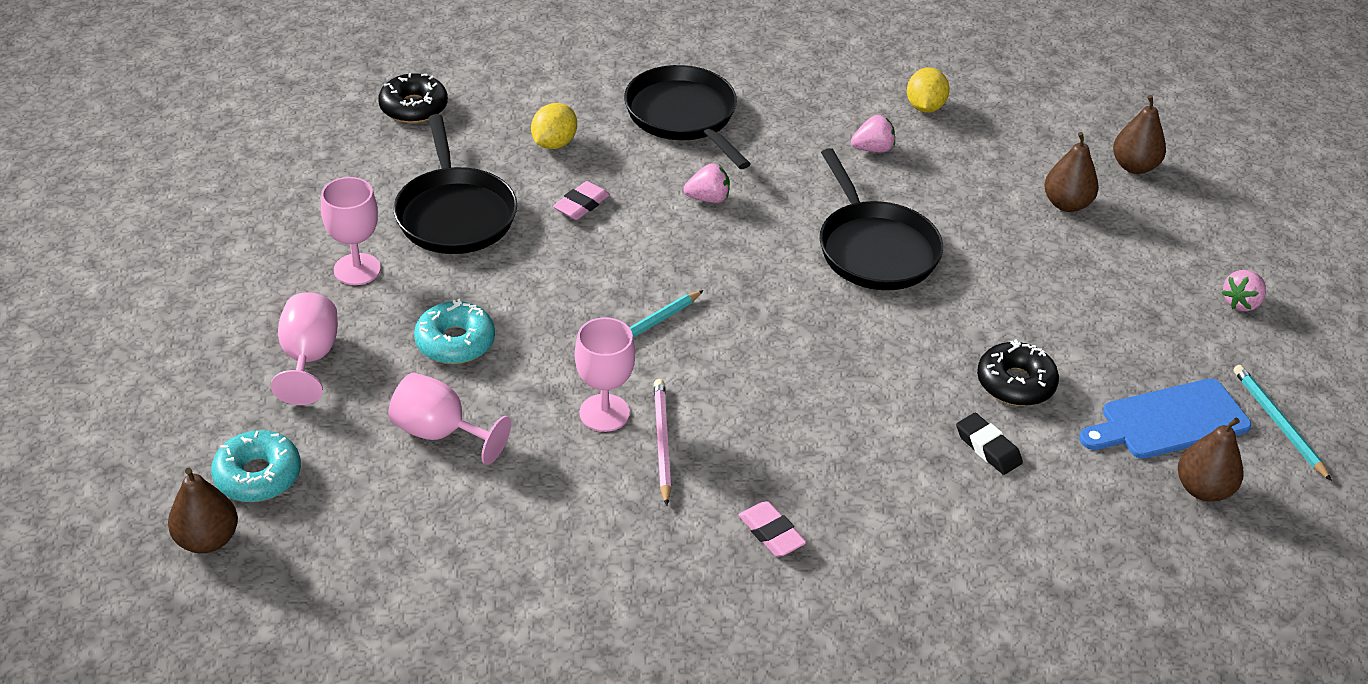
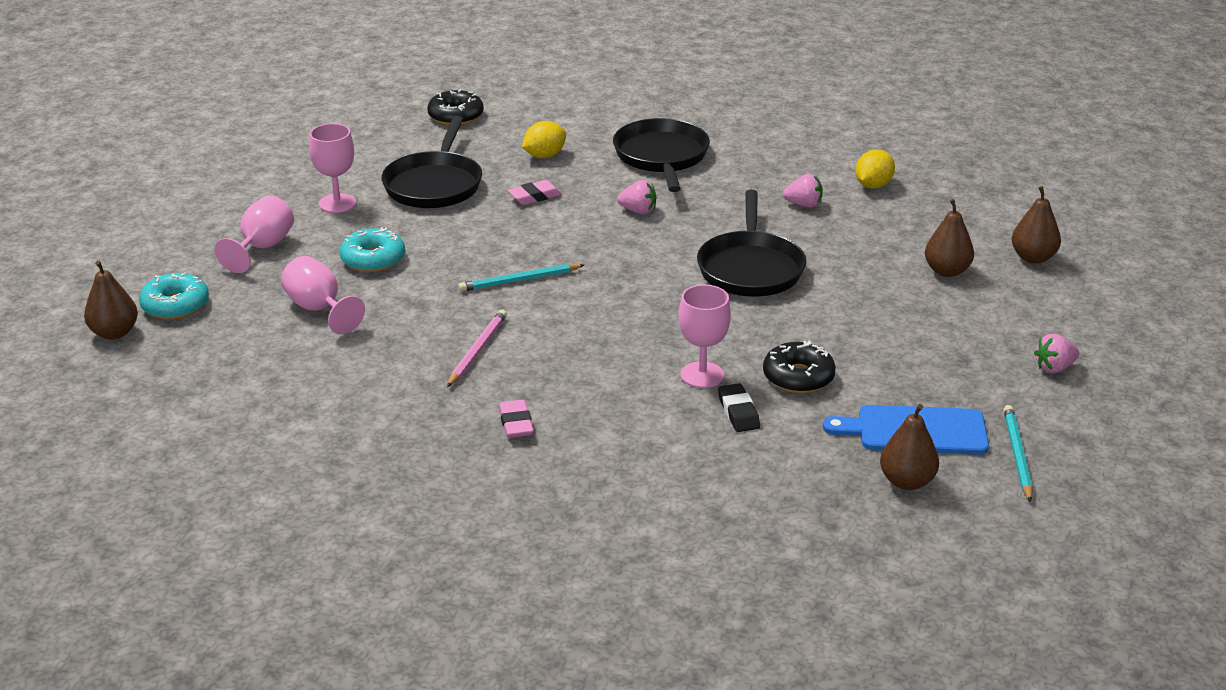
camera: 25 degrees right, 10 degrees down
(604, 413) = (448, 324): pink goblet -> pink goblet (702, 375)

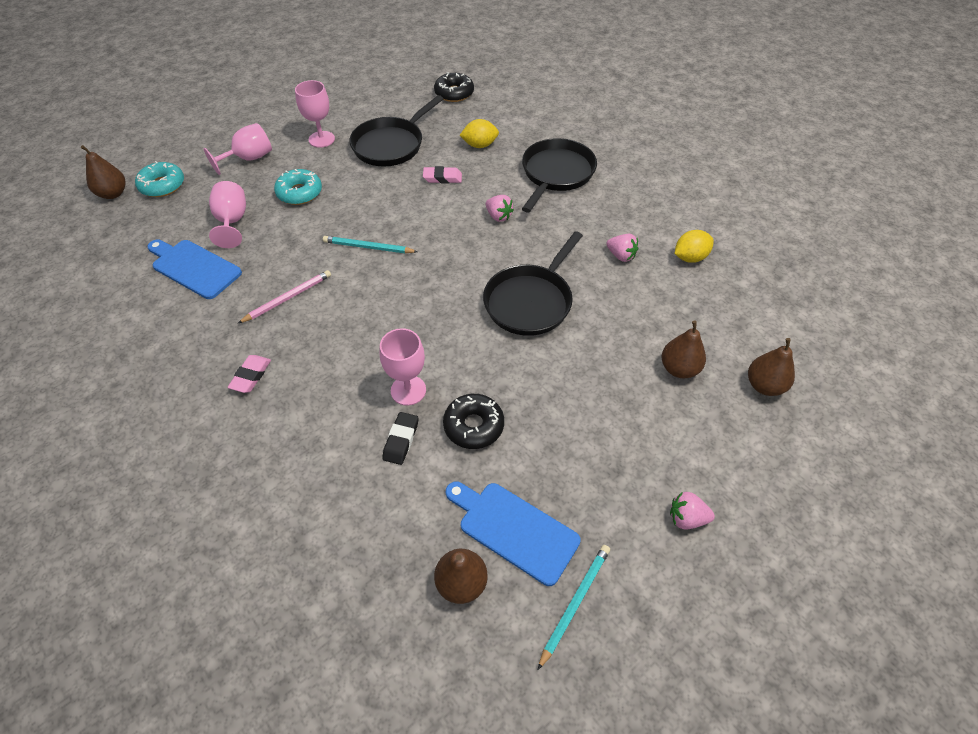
camera: 30 degrees right, 20 degrees up
(324, 363) = (194, 268): none -> blue cutting board

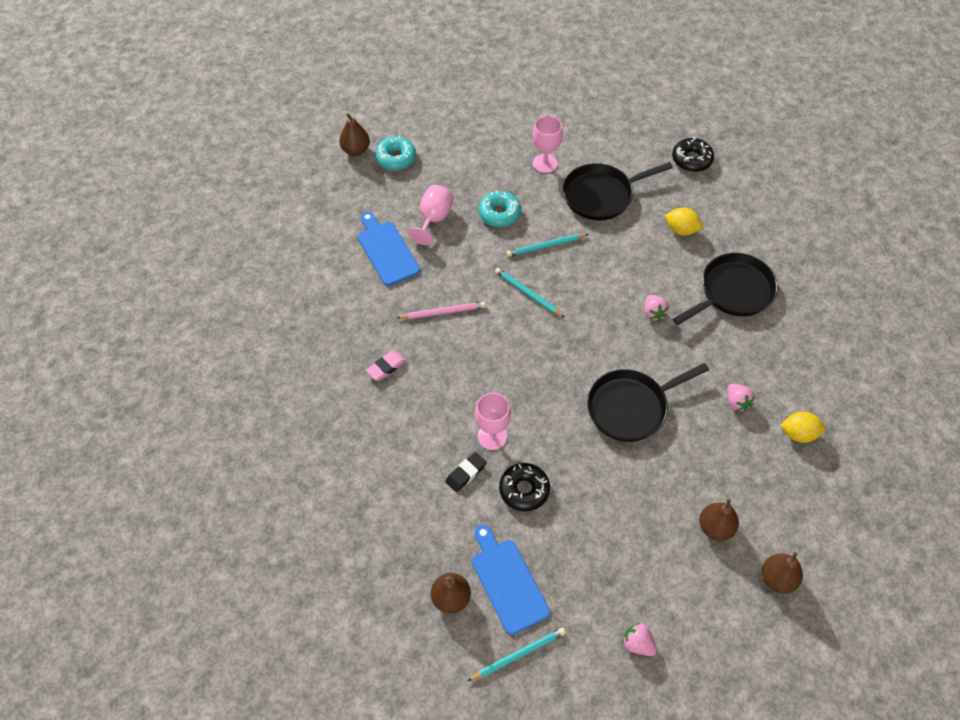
camera: 30 degrees right, 5 degrees up
(249, 158) = (475, 159): pink goblet -> none
(362, 202) = (545, 246): none -> turquoise pencil
(442, 178) = (627, 251): pink eraser -> none

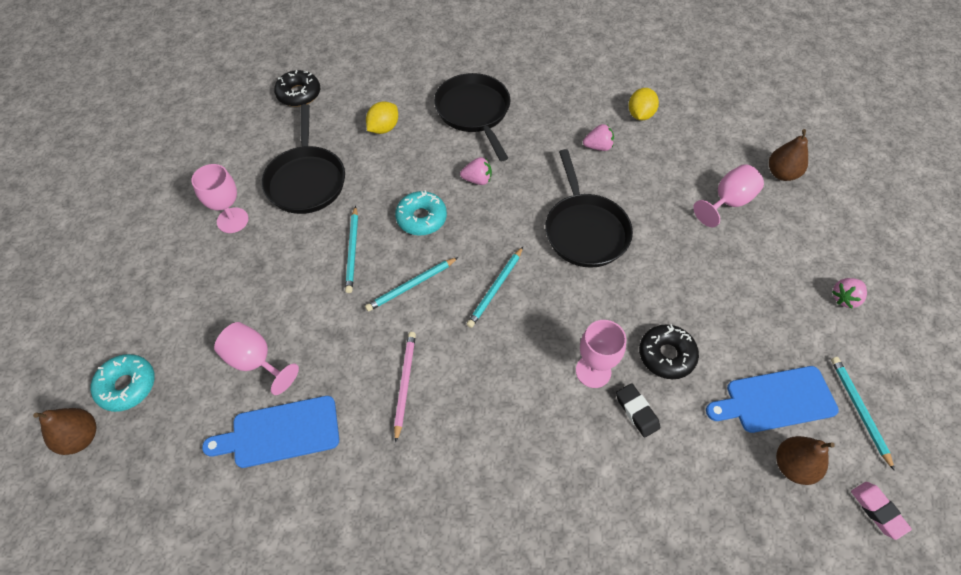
camera: 75 degrees left, 0 degrees up
(386, 367) = (466, 473): pink eraser -> pink eraser (877, 511)
(499, 213) = (283, 285): turquoise donut -> turquoise donut (421, 218)
(545, 352) = (495, 288): none -> turquoise pencil
(715, 527) = (728, 202): brown pear -> pink goblet

